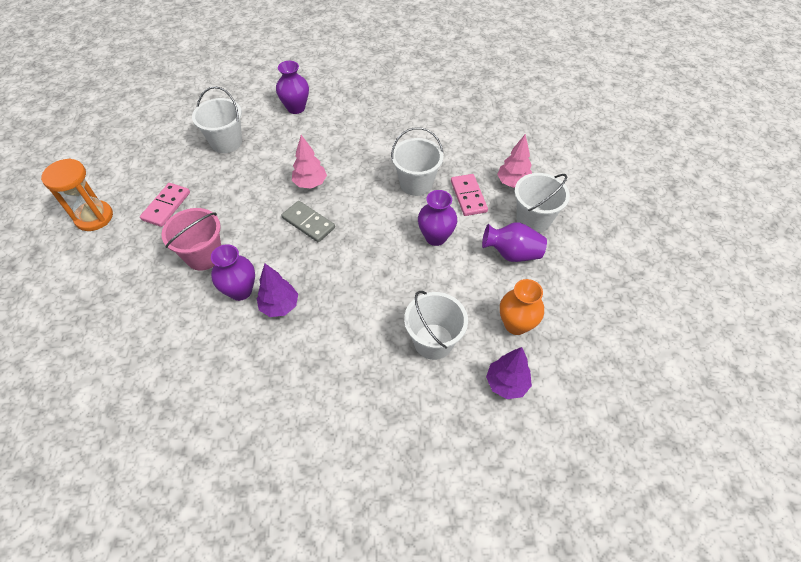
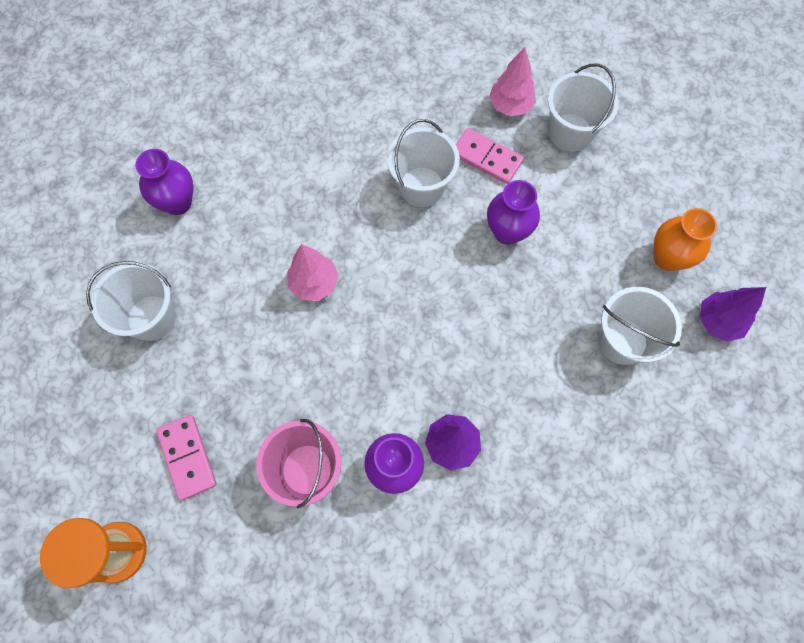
camera: 45 degrees left, 15 degrees up
(308, 223) = (369, 330): grey domino -> none
(512, 253) = (590, 187): purple vase -> none

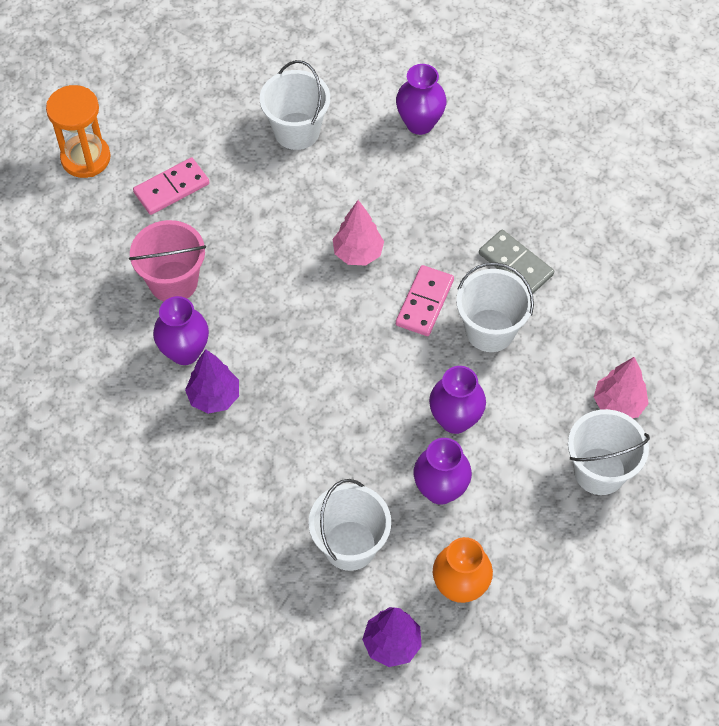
camera: 80 degrees right, 10 degrees down
(357, 153) = (516, 264): none -> grey domino
(486, 158) = (542, 388): pink domino -> pink domino (424, 302)
(575, 256) = (440, 490): none -> purple vase

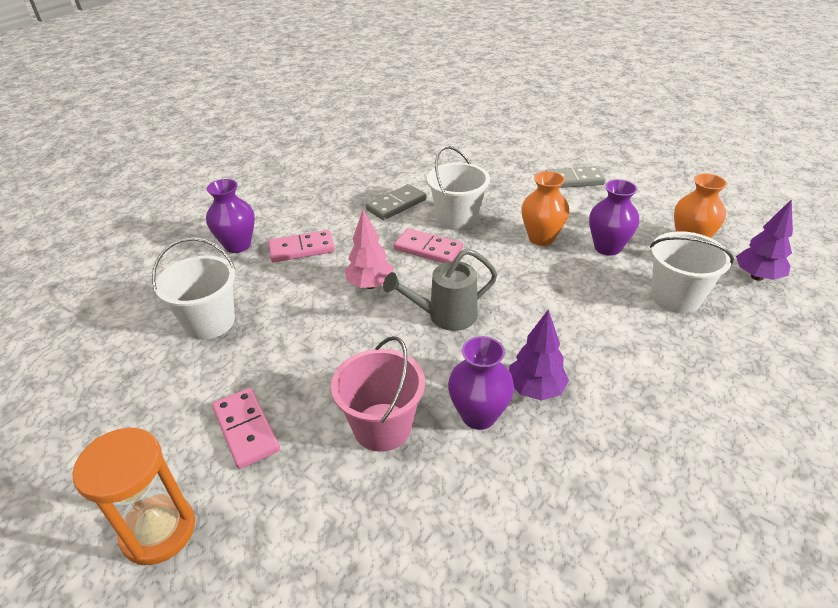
camera: 85 degrees left, 20 degrees down
(311, 323) = (445, 316): none -> grey watering can
(417, 182) = (302, 249): none -> pink domino
(455, 420) = (541, 238): purple vase -> orange vase
(599, 471) = (574, 180): white bucket -> grey domino
(618, 404) = (519, 171): pink tree -> none

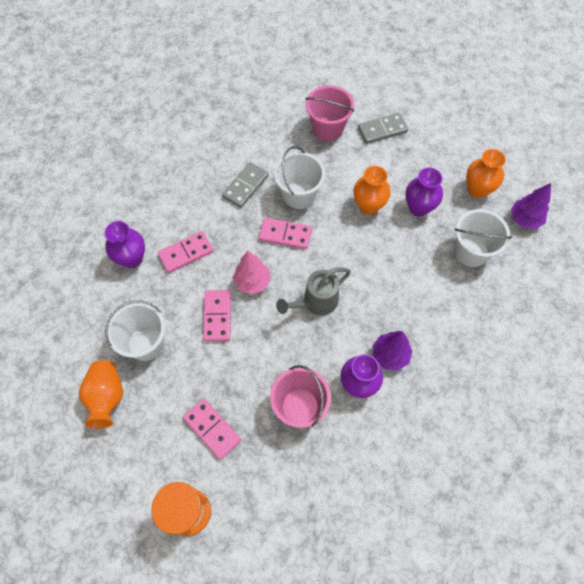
camera: 15 degrees left, 25 degrees up
(130, 367) = (107, 397): none -> orange vase
(311, 310) = (217, 316): none -> pink domino
(508, 173) = (327, 129): none -> pink bucket

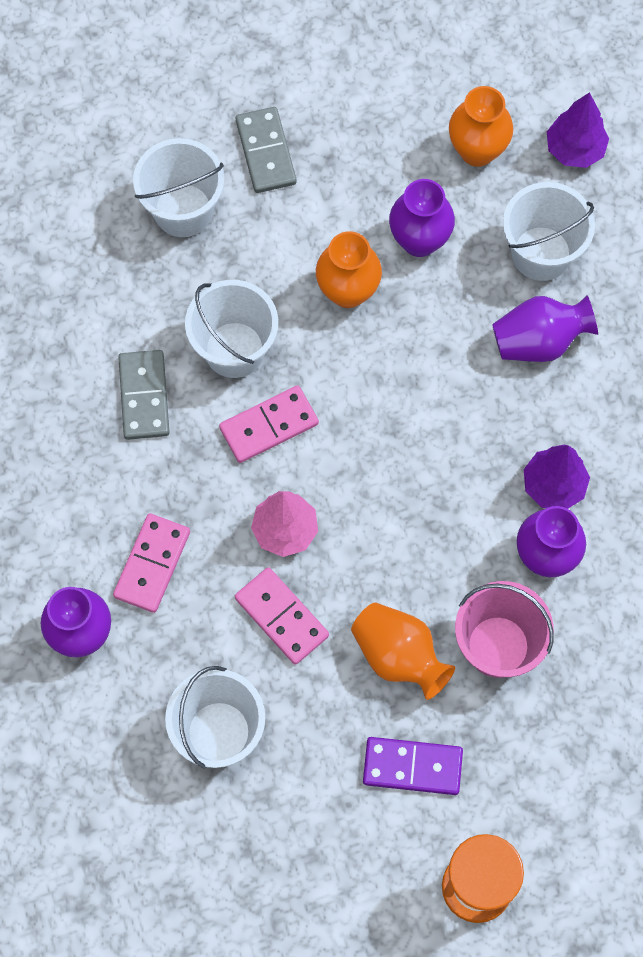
camera: 40 degrees left, 5 degrees up
(107, 397) = (235, 843): orange vase -> orange vase (399, 656)
(212, 429) = (412, 766): pink domino -> purple domino
(316, 302) = (397, 490): grey watering can -> none
(327, 129) = (183, 210): pink bucket -> white bucket
(382, 130) = (266, 152): grey domino -> grey domino turned 45 degrees counterclockwise
(437, 287) = (539, 341): none -> purple vase

